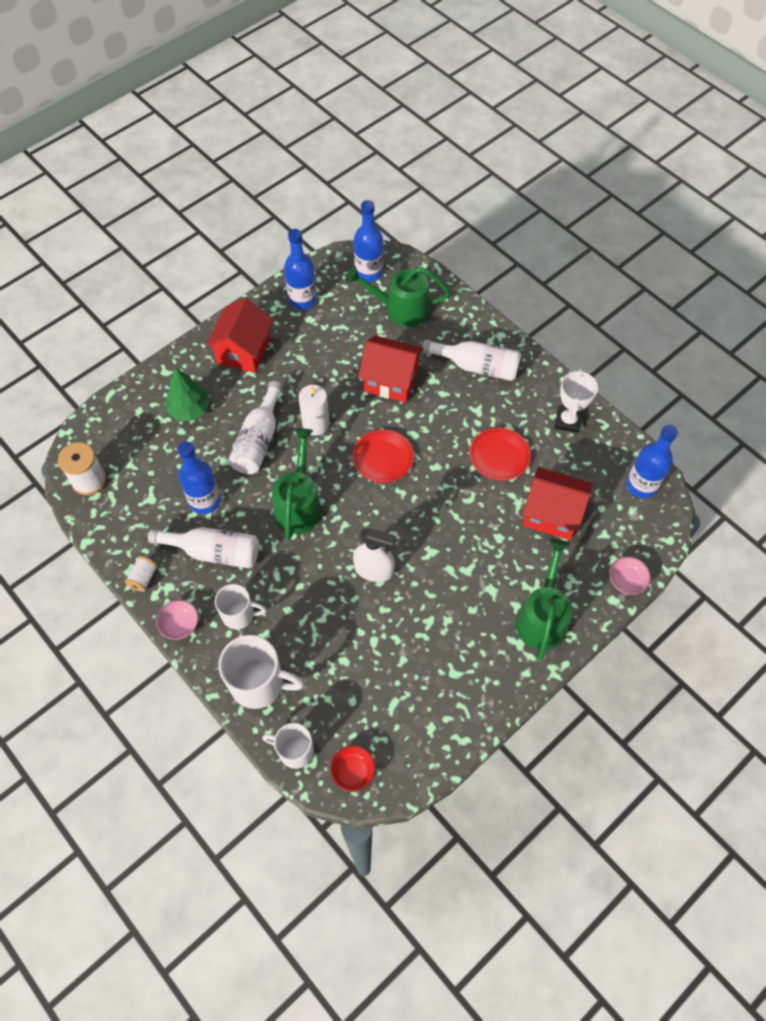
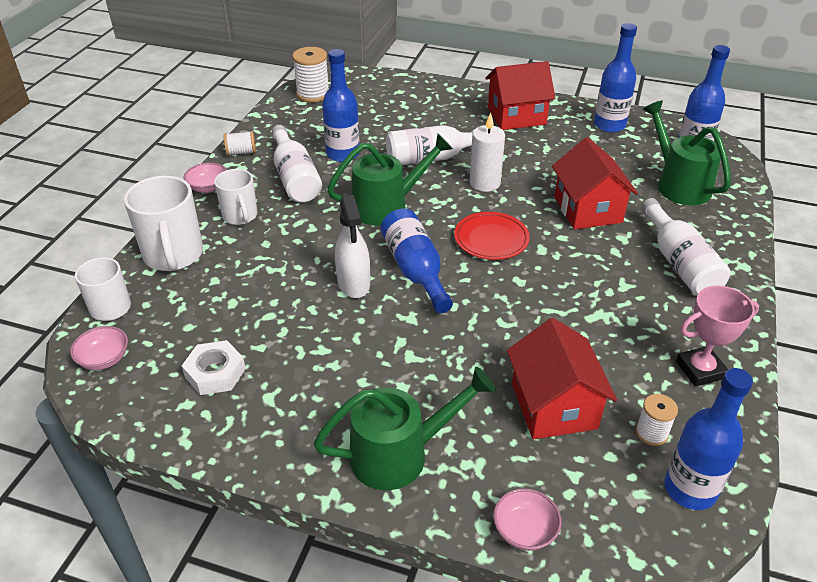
camera: 60 degrees right, 20 degrees down
(189, 410) = (426, 113): green tree -> none
(353, 771) = (104, 359): red bowl -> pink bowl
(385, 523) = (415, 270): none -> blue bottle
(412, 699) = (215, 373): none -> white nut
(499, 456) = (585, 326): red plate -> none
(567, 421) = (700, 370): white trophy -> pink trophy
(597, 477) = (651, 433): none -> white spool

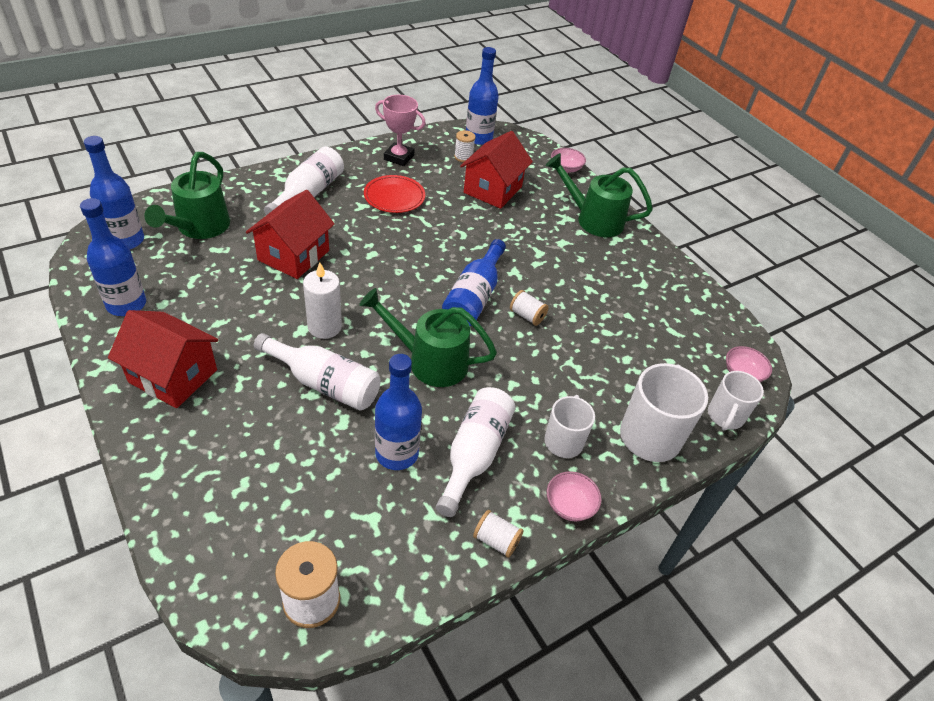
camera: 145 degrees left, 5 degrees up
(215, 373) = (668, 317): white nut -> none
(353, 283) = (527, 316): white spray bottle -> white spool
(491, 239) = (393, 282): red plate -> red plate (394, 197)

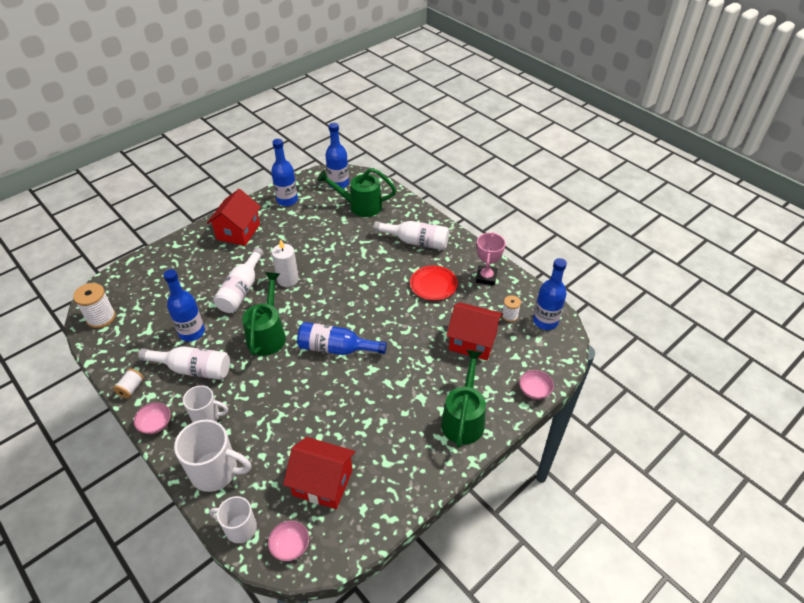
camera: 85 degrees right, 0 degrees up
(293, 255) = (349, 251): red house -> red house (322, 483)
(527, 316) = (324, 382): white spool -> none

